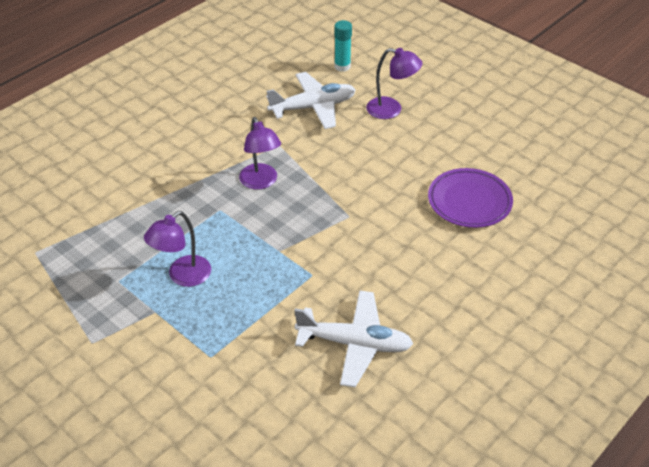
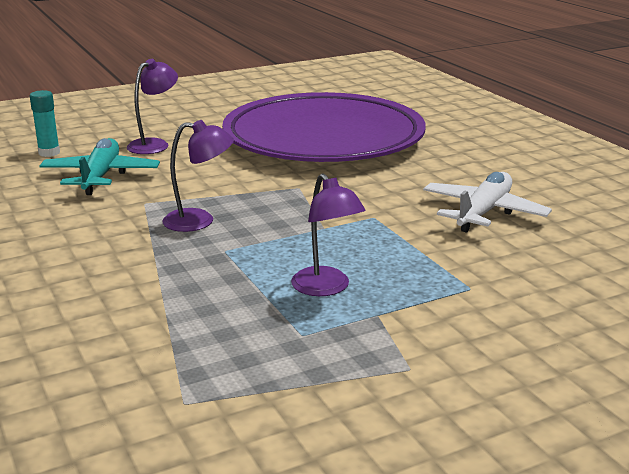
camera: 70 degrees left, 20 degrees down
(313, 107) = (101, 176): white plane -> turquoise plane
(469, 201) = (323, 139): purple plate -> purple plate, size x2.32

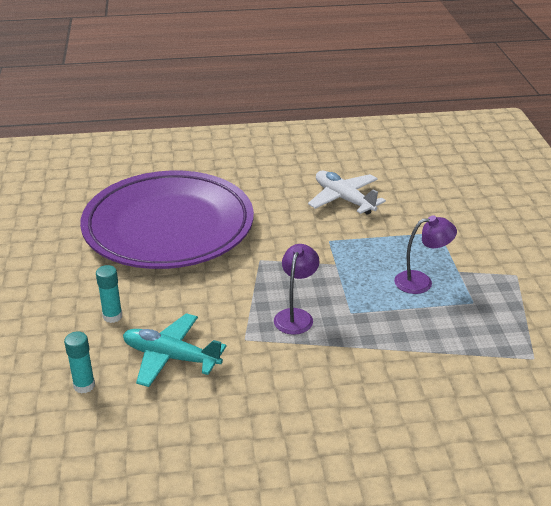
camera: 70 degrees left, 10 degrees up
(154, 144) = (112, 316): purple lamp -> turquoise glue stick

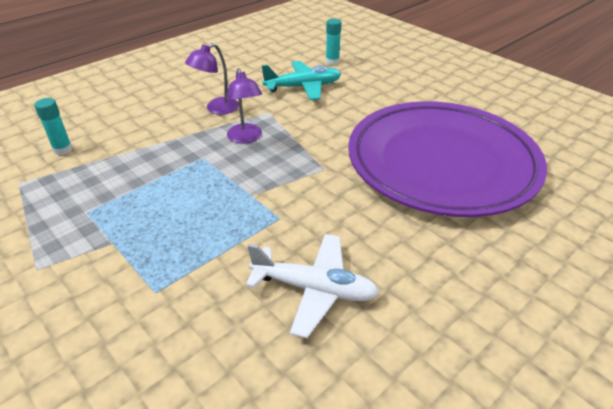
camera: 145 degrees right, 5 degrees up
(112, 316) = (371, 91): turquoise glue stick -> turquoise glue stick (63, 149)
(421, 282) = (150, 212): purple lamp -> purple lamp (217, 109)

